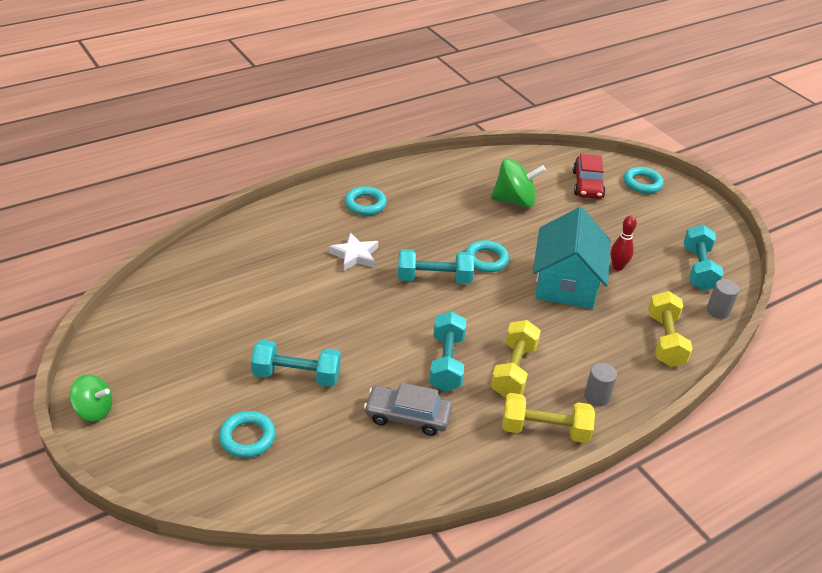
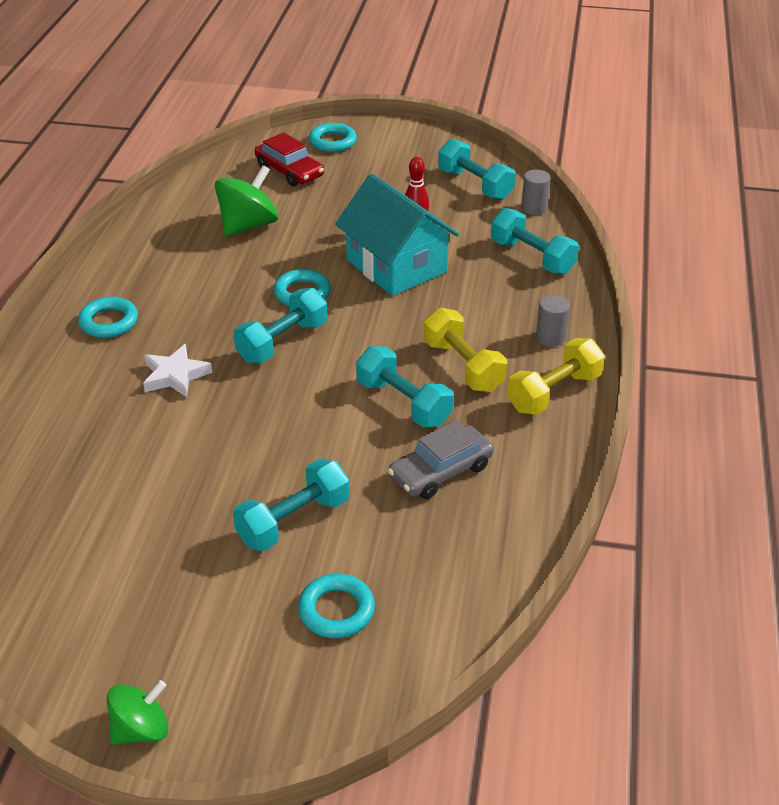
camera: 45 degrees left, 0 degrees up
(665, 340) = (532, 257): yellow dumbbell -> turquoise dumbbell

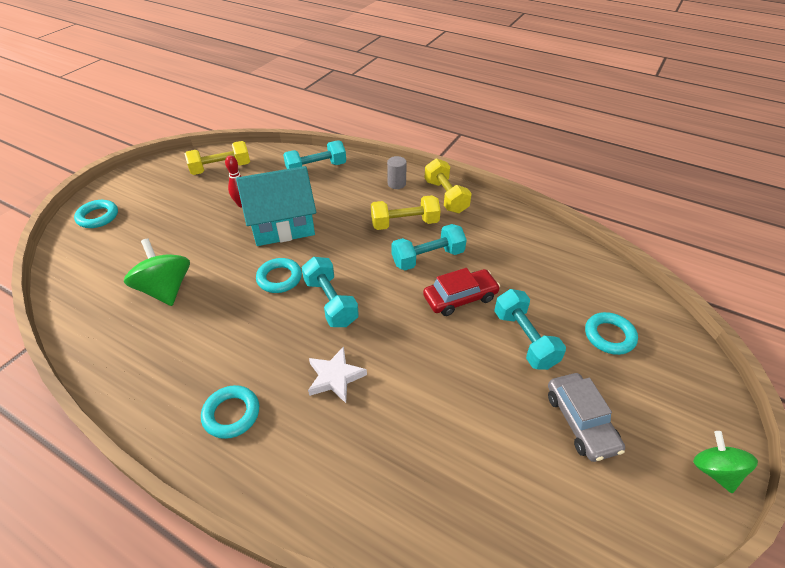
camera: 70 degrees left, 5 degrees up
(289, 171) = (113, 249): red car -> red car (460, 298)
(440, 471) = (497, 258): grey car -> grey car (580, 421)
(475, 185) = (221, 168): turquoise dumbbell -> yellow dumbbell
(534, 208) = (267, 154): grey cylinder -> none

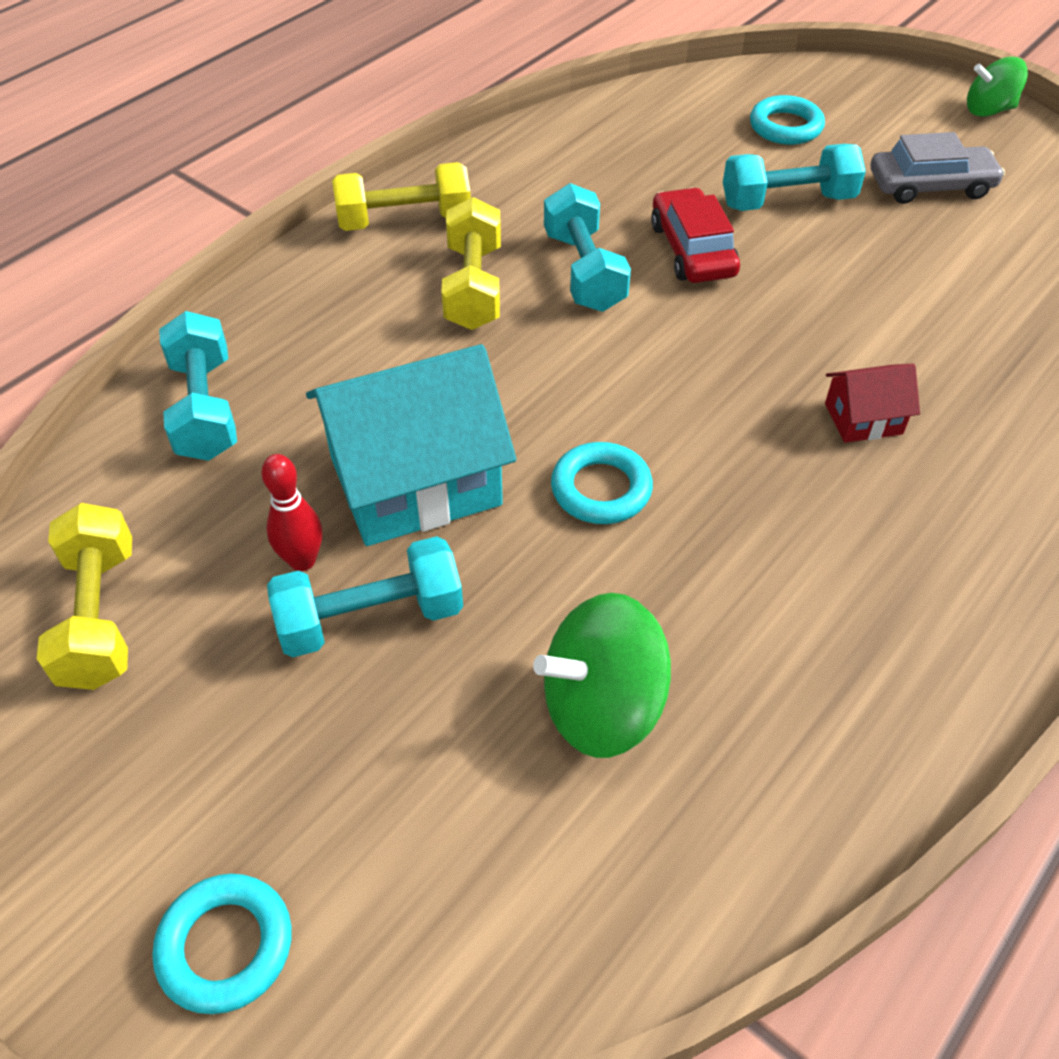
camera: 80 degrees left, 5 degrees up
(231, 414) = (948, 563): turquoise ring -> none
(282, 224) = (415, 481): turquoise house -> turquoise house turned 75 degrees clockwise
(331, 302) = (683, 413): turquoise dumbbell -> turquoise dumbbell (371, 618)
(335, 377) = (863, 419): white star -> red house
(396, 184) = (331, 282): grey cylinder -> none

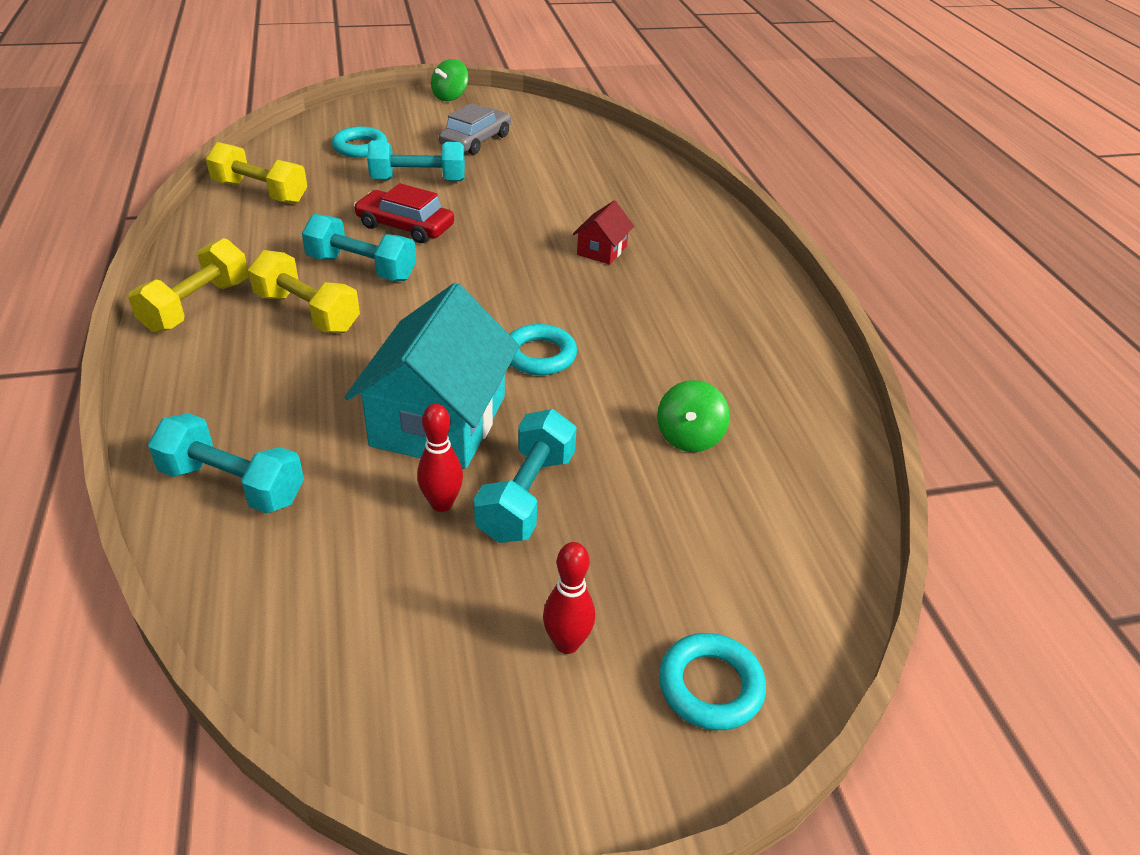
camera: 55 degrees left, 10 degrees down
(100, 616) = (364, 635): yellow dumbbell -> yellow dumbbell (260, 192)
(196, 778) = (567, 643): none -> red bowling pin
(602, 706) = (689, 437): green spinning top -> green spinning top, size x0.65
(787, 202) = (418, 180): turquoise dumbbell -> turquoise dumbbell turned 60 degrees clockwise

